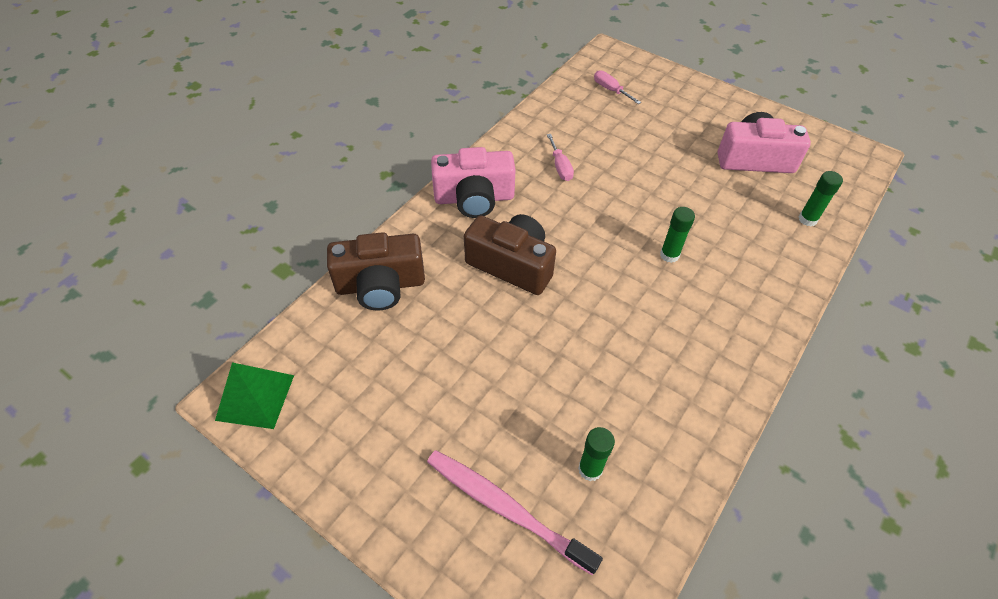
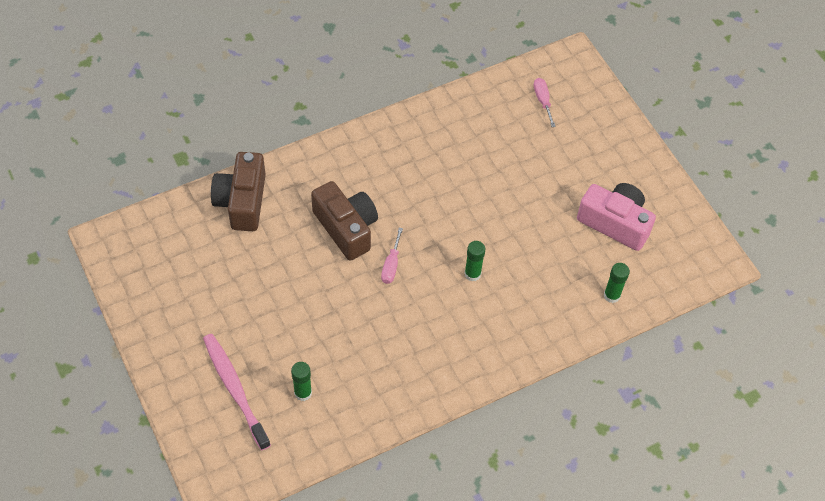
camera: 25 degrees right, 5 degrees up
(255, 397) = (119, 246): green pyramid -> none
(380, 285) = (242, 201): brown camera -> brown camera turned 75 degrees clockwise
(474, 198) = (354, 158): pink camera -> none
(560, 167) = (442, 159): pink screwdriver -> pink screwdriver (391, 265)

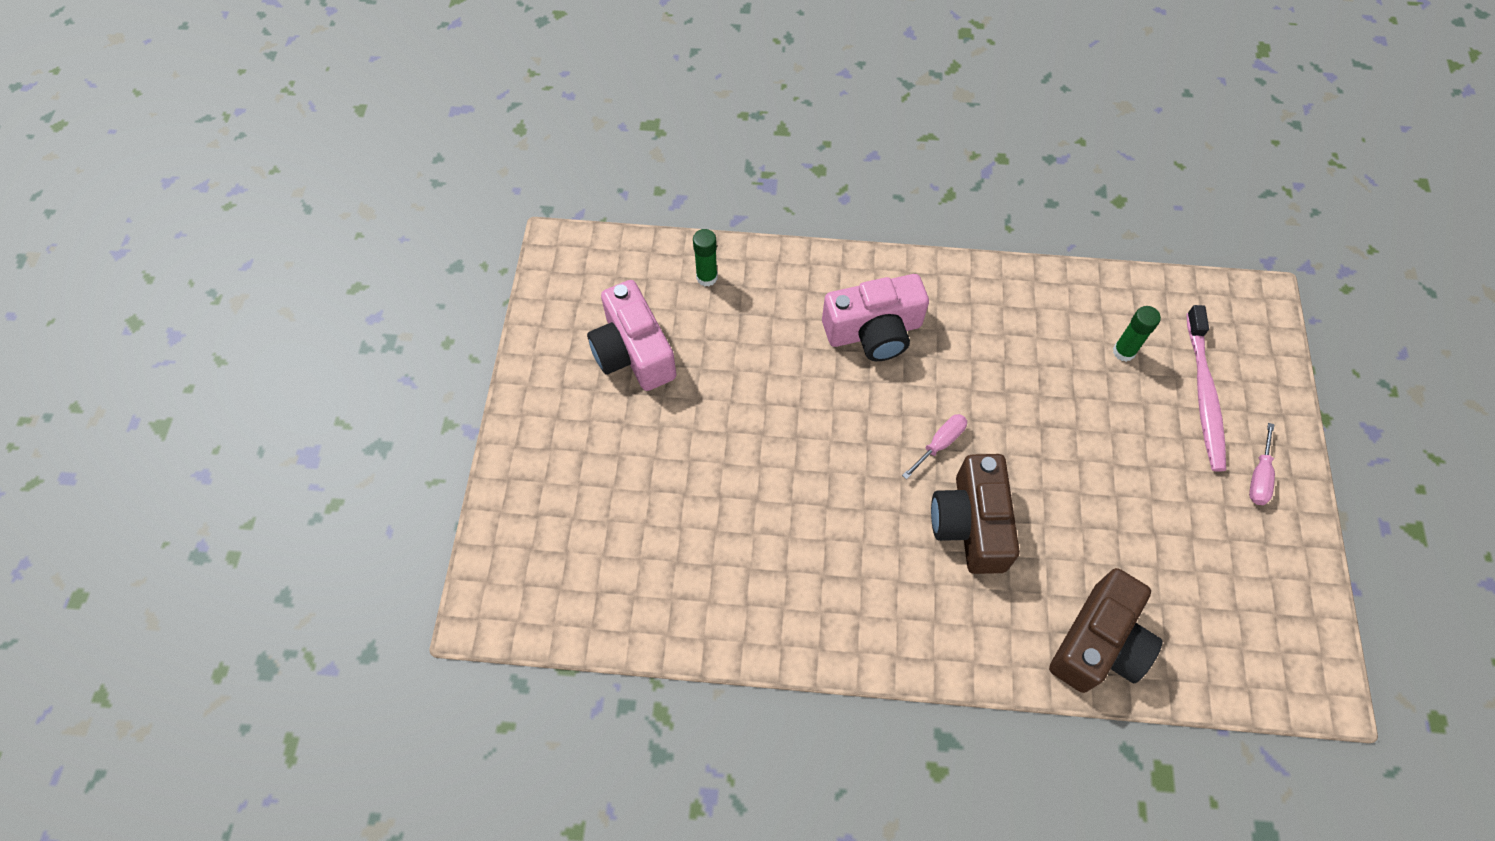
camera: 145 degrees left, 5 degrees up
(472, 274) = (847, 381): green glue stick -> none
(478, 317) = (874, 331): none -> pink camera
(542, 101) = (583, 566): pink screwdriver -> pink screwdriver (1259, 477)

